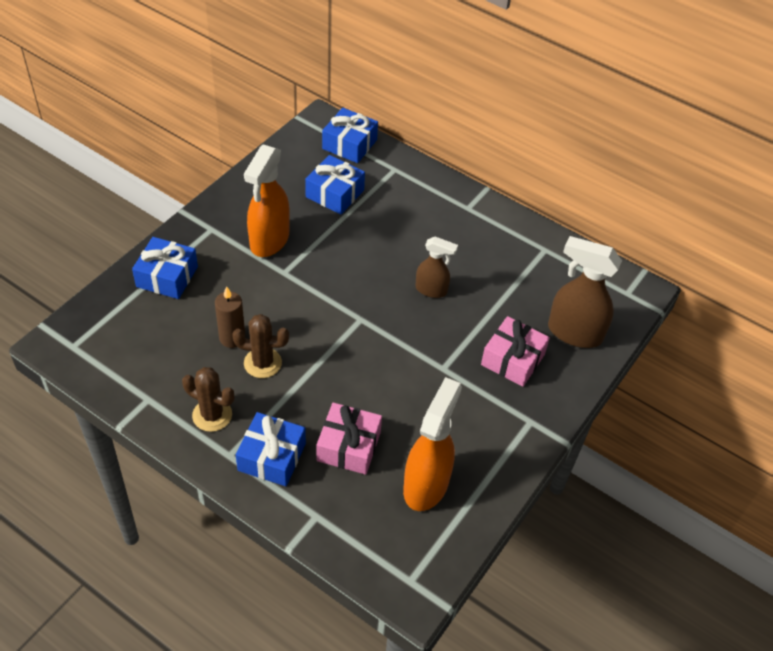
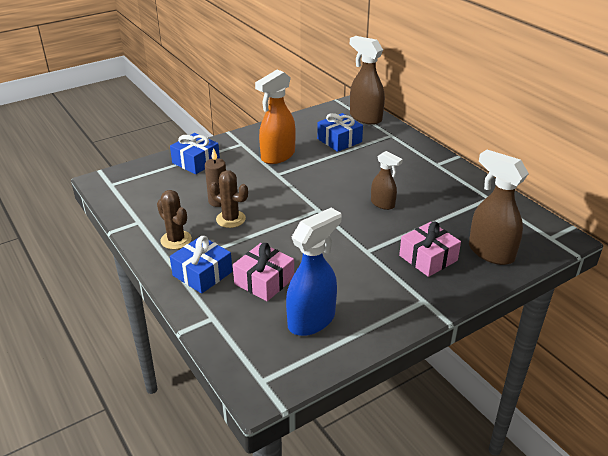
camera: 25 degrees right, 15 degrees down
(349, 144) = (365, 118): blue gift -> brown spray bottle
(426, 484) = (312, 320): orange spray bottle -> blue spray bottle

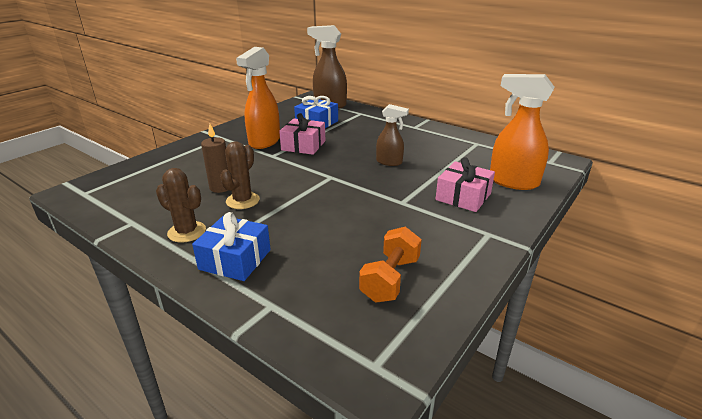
camera: 20 degrees left, 5 degrees down
(196, 162) = (179, 158): blue gift -> none
(230, 219) = (242, 201): brown cactus -> brown cactus turned 75 degrees counterclockwise
(264, 281) = (312, 251): pink gift -> pink gift (303, 145)
(312, 320) = (390, 279): blue spray bottle -> orange dumbbell
(490, 252) = (512, 182): brown spray bottle -> orange spray bottle

